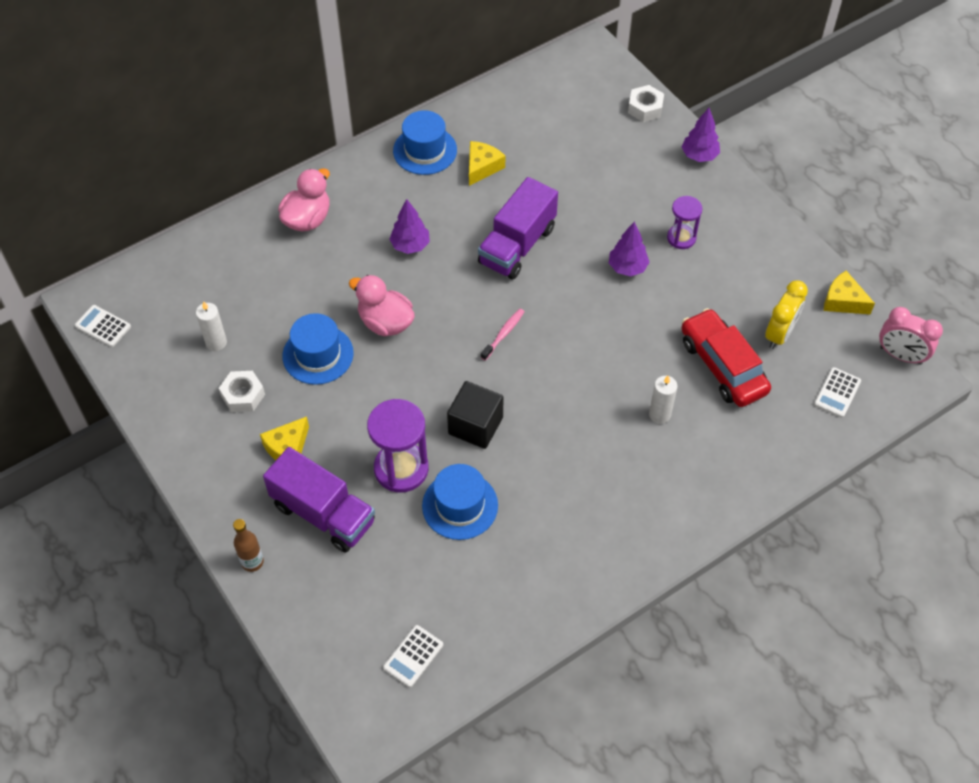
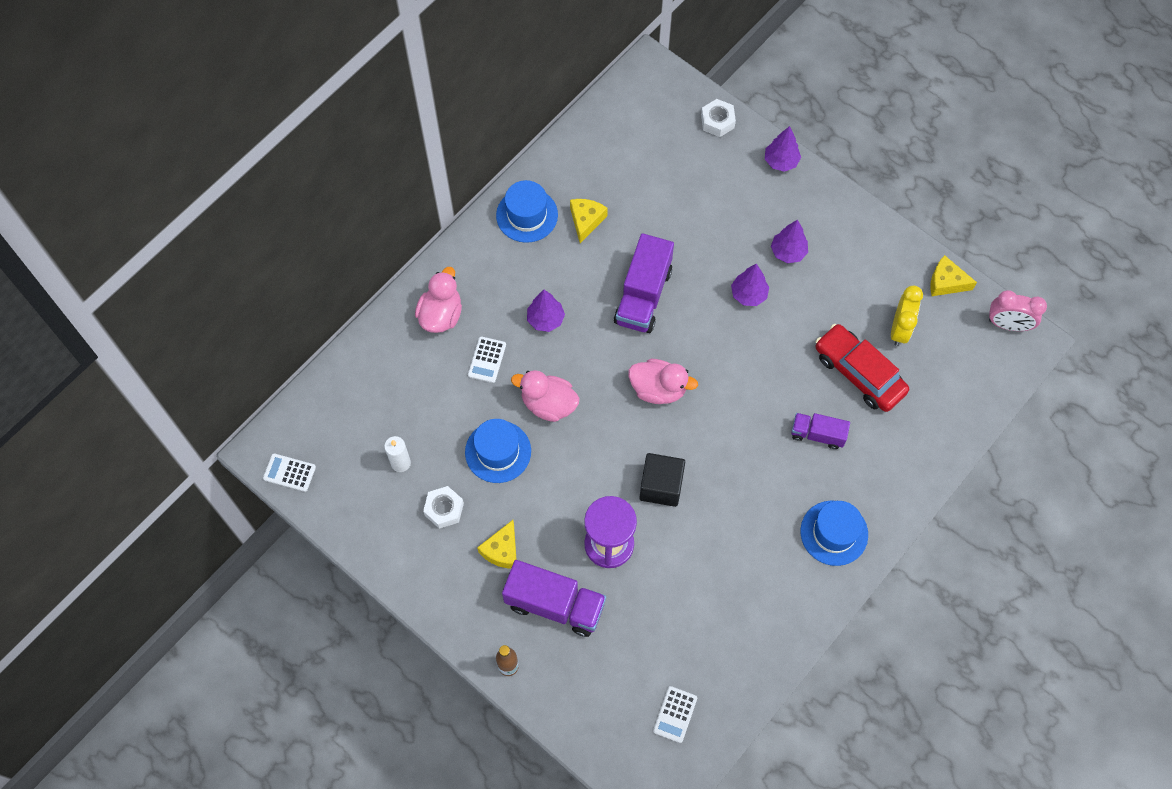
camera: 15 degrees left, 10 degrees up
(460, 505) = (671, 566): blue hat -> blue hat (834, 533)
(504, 334) = (658, 389): pink toothbrush -> pink duck
(659, 414) = (817, 434): white candle -> purple truck
(681, 238) = (788, 252): purple hourglass -> purple tree
(837, 393) = (963, 374): white calculator -> white calculator (487, 360)

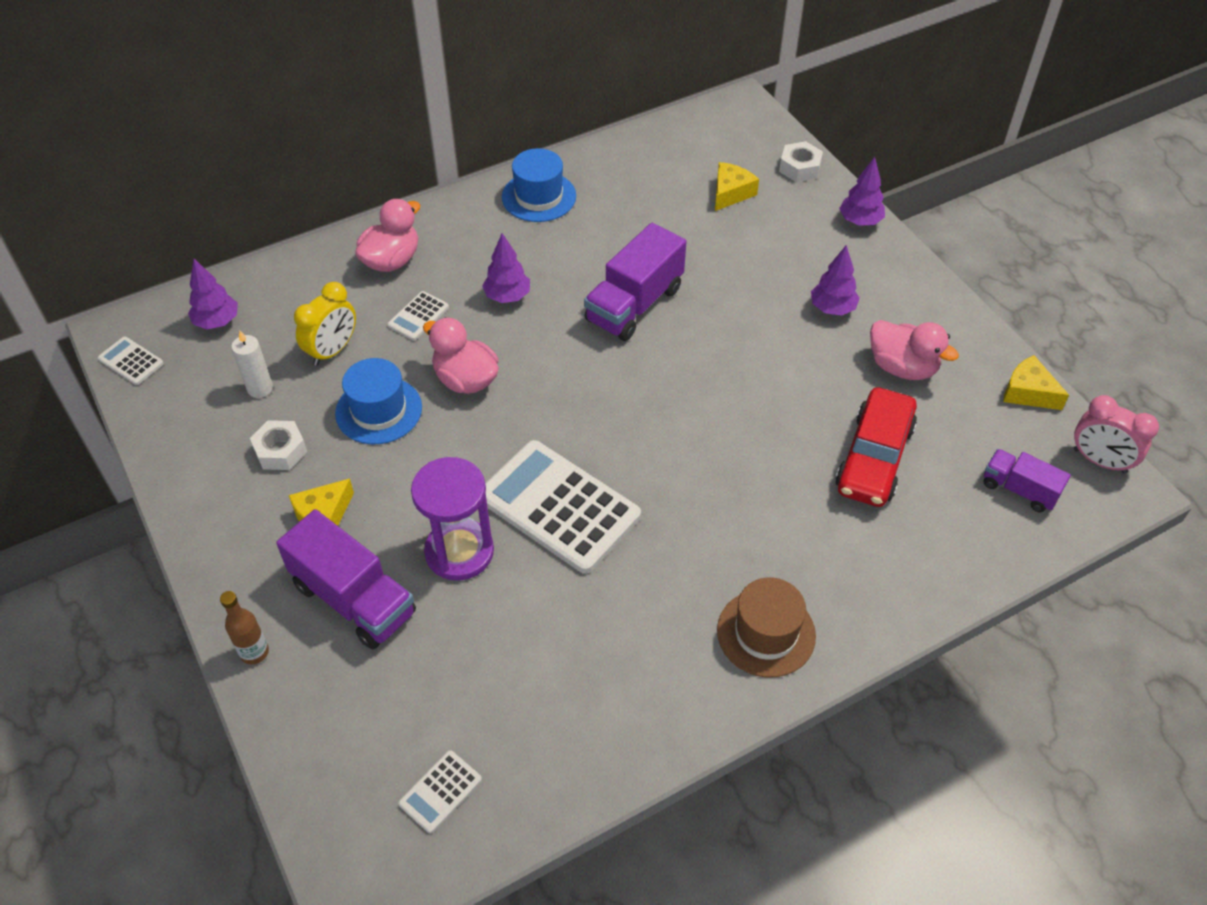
camera: 20 degrees right, 15 degrees down
(586, 221) = (603, 218): yellow cheese -> yellow cheese (730, 193)
(658, 389) = (606, 402): pink duck -> pink duck (902, 367)
(661, 486) = (559, 506): black cube -> white calculator
(748, 294) = (764, 337): purple tree -> purple tree (217, 322)
(817, 434) = (790, 510): purple truck -> purple truck (1019, 489)
(834, 533) = (766, 633): blue hat -> brown hat
(859, 373) = (874, 458): red car -> red car turned 135 degrees counterclockwise
(899, 329) = (947, 425): yellow clock -> yellow clock (332, 350)

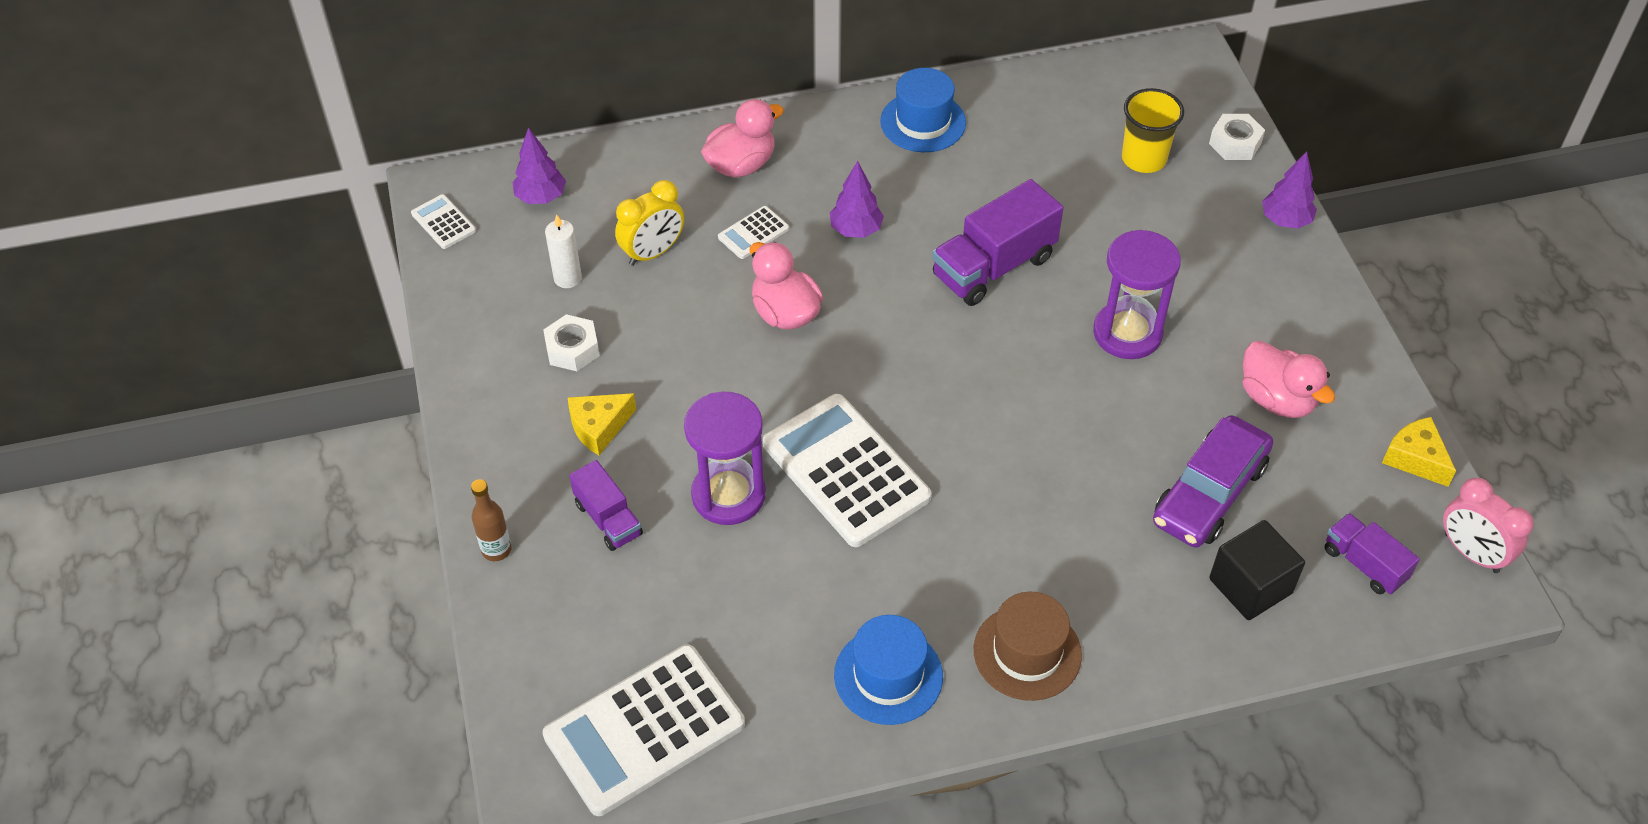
camera: 15 degrees right, 0 degrees up
(354, 599) = (608, 519): purple truck -> purple truck, size x0.58
(379, 410) = (684, 327): blue hat -> blue hat (888, 676)
(440, 791) = (644, 730): white calculator -> white calculator, size x2.27
(730, 193) = (1143, 159): yellow cheese -> yellow cup
(763, 337) = (1127, 333): none -> purple hourglass
(832, 308) = (1218, 316): purple tree -> none
(874, 458) = (1209, 493): red car -> purple car
(934, 529) = (1250, 586): none -> black cube

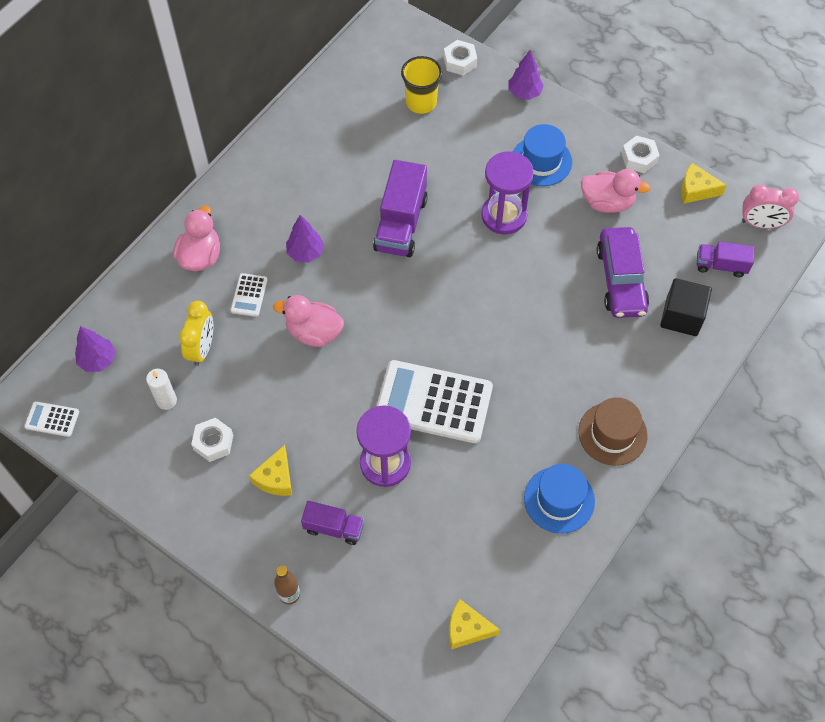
camera: 40 degrees left, 10 degrees up
(644, 730) = (467, 629): white calculator -> yellow cheese
(923, 122) = (280, 158): blue hat -> blue hat (541, 161)
(1369, 377) = (639, 158): none -> white nut

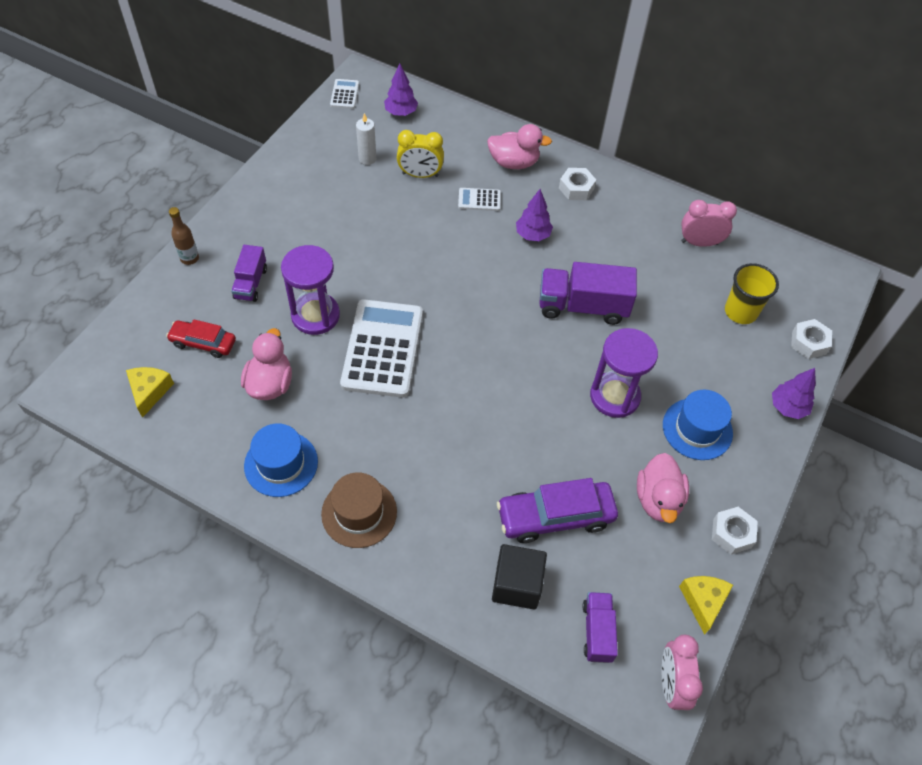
camera: 80 degrees right, 5 degrees down
(213, 442) = (330, 193): white nut -> white nut (576, 188)
(275, 478) = (298, 238): yellow cheese -> none
(314, 332) = (447, 250): pink duck -> pink duck (270, 384)
(336, 116) = (699, 243): none -> pink clock
(409, 576) = (203, 343): none -> red car

